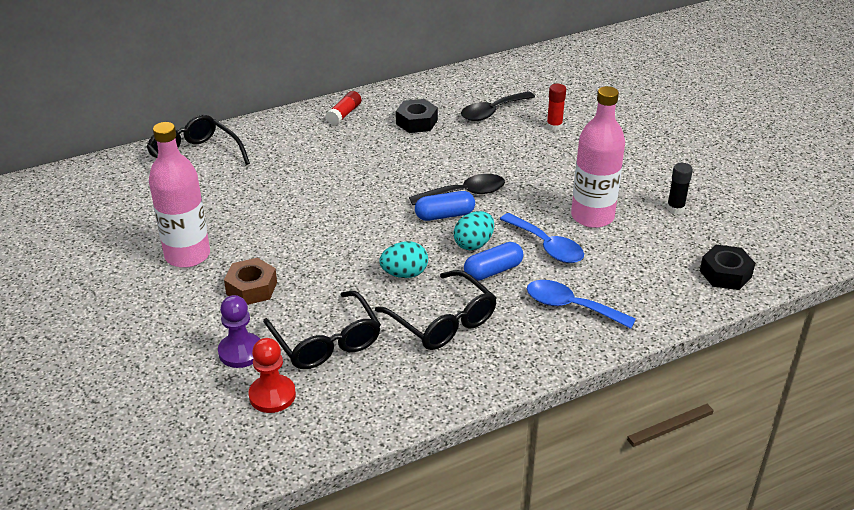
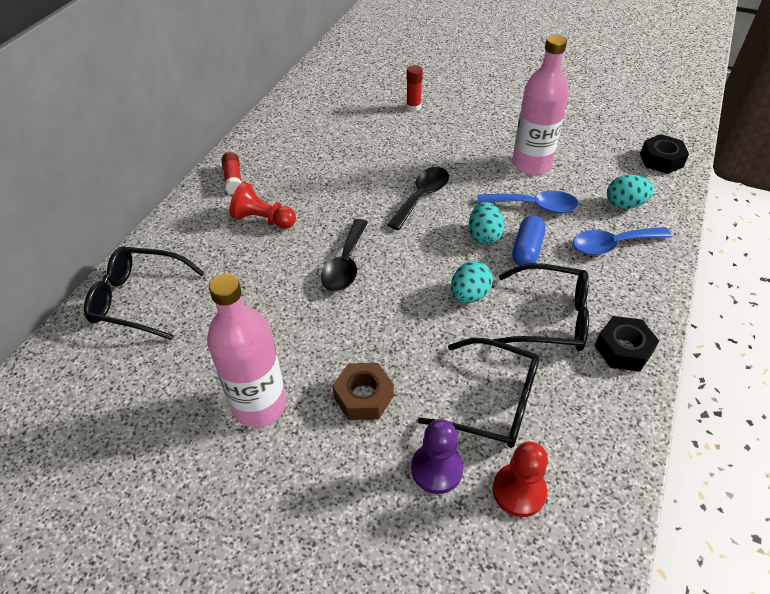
camera: 40 degrees left, 10 degrees up
(329, 151) = (263, 220): none -> red pawn
(416, 122) = (305, 155): black nut -> black nut (623, 349)
(444, 215) = (431, 224): blue capsule -> none
(492, 112) = (353, 117): black spoon -> black spoon (345, 264)
(630, 286) = (625, 204): none -> turquoise egg
(675, 208) = (571, 129): black glue stick -> none

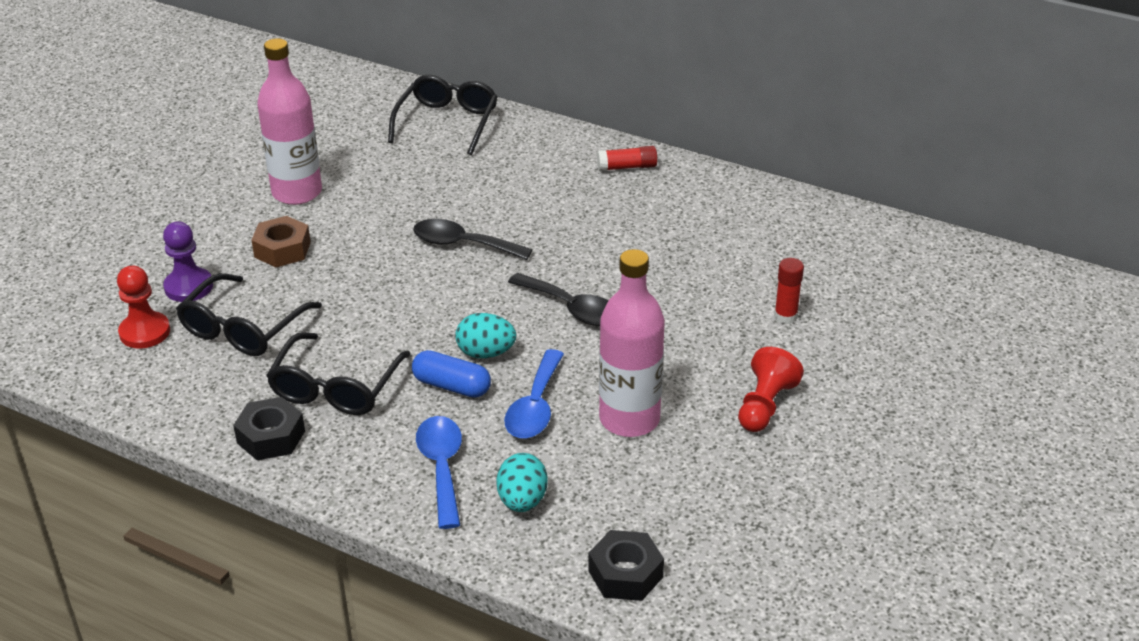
camera: 95 degrees right, 10 degrees down
(263, 220) = (549, 189): red pawn -> red pawn (765, 405)
(469, 295) = (389, 329): turquoise egg -> none

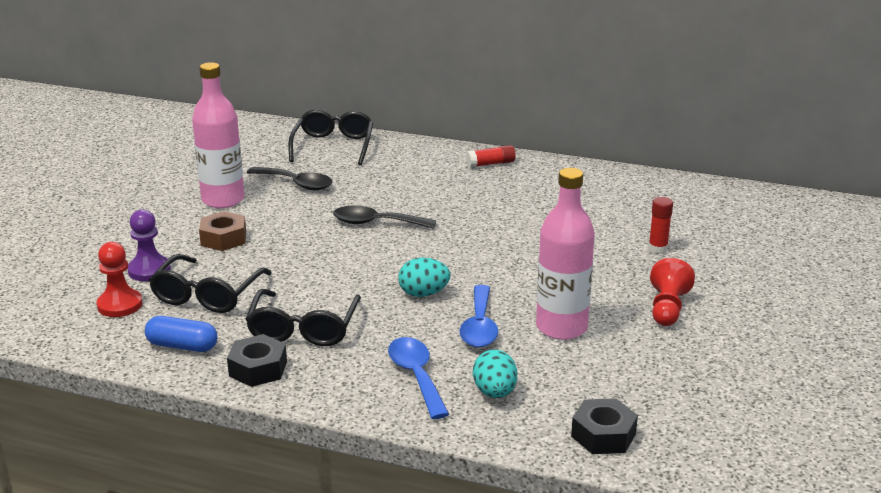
camera: 10 degrees left, 10 degrees down
(451, 386) = (403, 319): blue capsule -> blue capsule (182, 346)
(571, 308) = (483, 258): black spoon -> black spoon (296, 184)

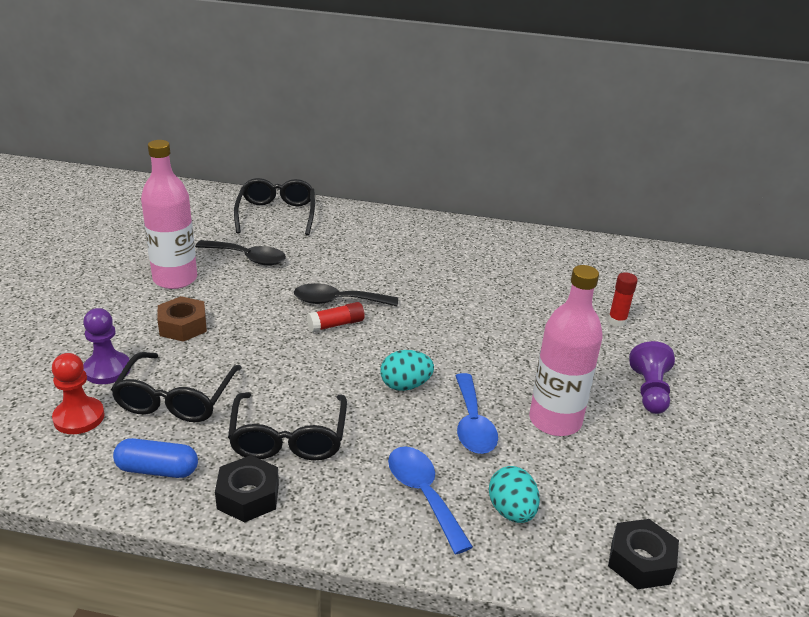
camera: 10 degrees left, 5 degrees up
(490, 164) = (432, 231): red glue stick -> red glue stick (336, 324)
(667, 308) = (649, 391): red pawn -> purple pawn

